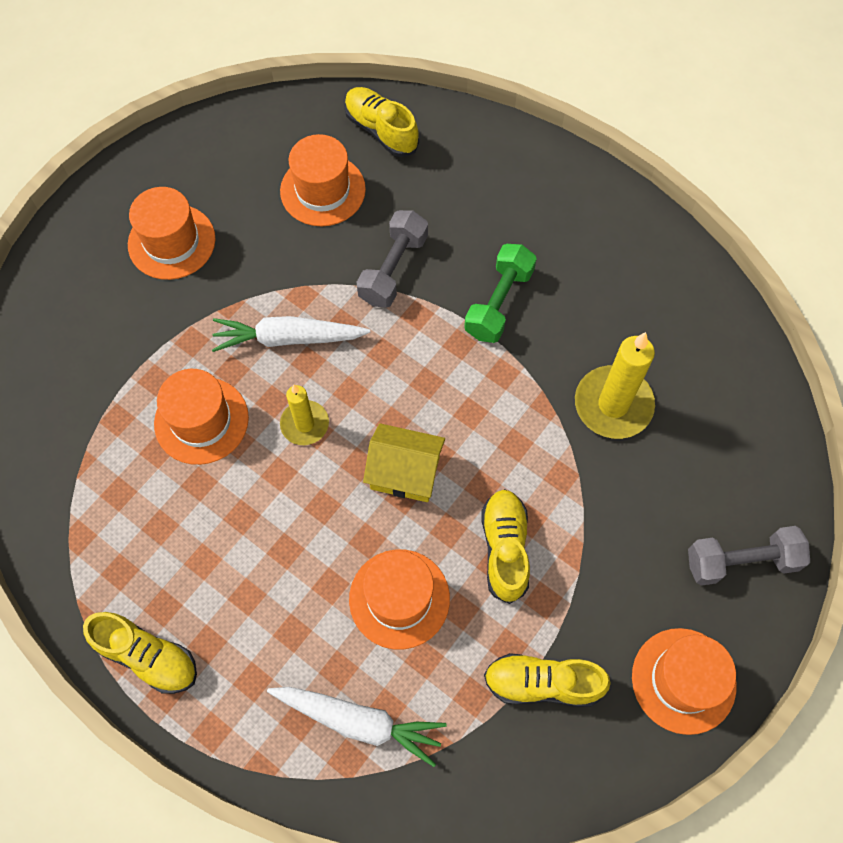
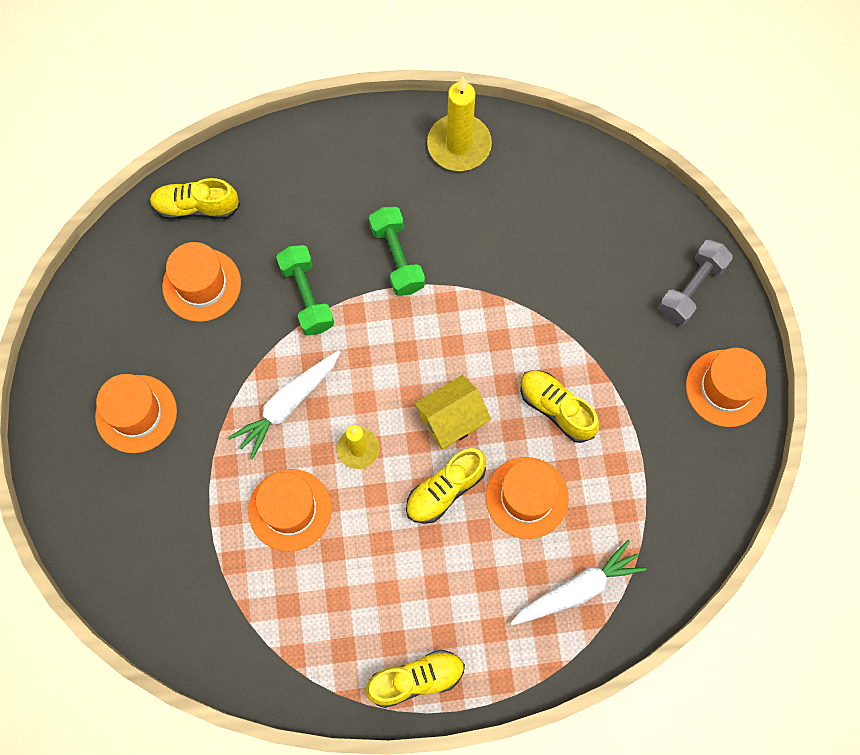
camera: 45 degrees left, 5 degrees up
(393, 269) = (307, 296): grey dumbbell -> green dumbbell
(542, 683) = (654, 465): yellow shoe -> yellow shoe (445, 490)
(613, 404) = (530, 260): yellow candle -> yellow candle (459, 145)

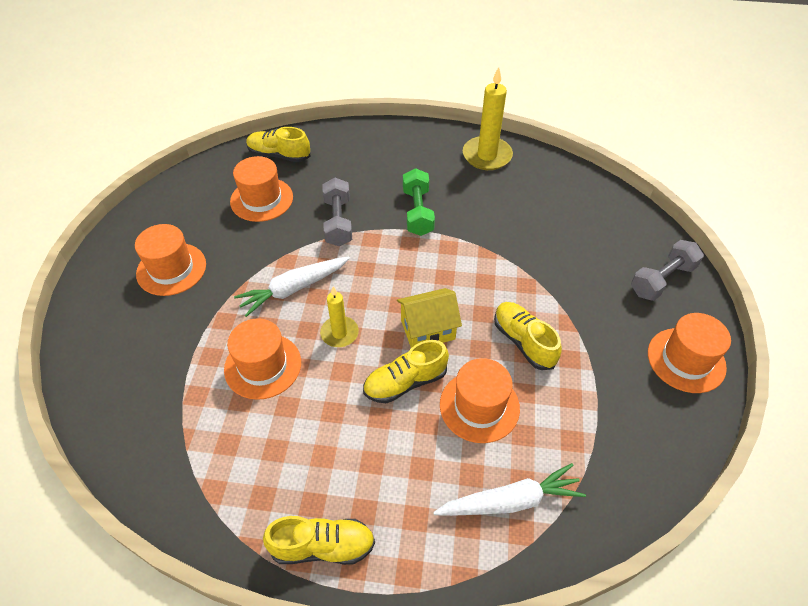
camera: 15 degrees right, 20 degrees down
(307, 296) = (338, 222): green dumbbell -> grey dumbbell

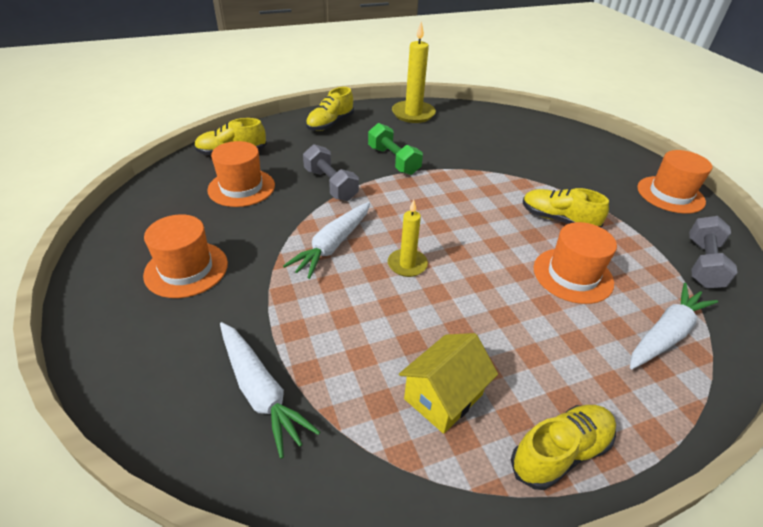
camera: 30 degrees left, 10 degrees down
(157, 395) = (260, 391): none -> white carrot
(263, 366) = (357, 317): orange hat -> none
(405, 382) = (499, 280): yellow shoe -> yellow shoe (330, 124)
(428, 330) = (479, 236): yellow house -> yellow house (443, 397)
(662, 280) = (605, 154): grey dumbbell -> grey dumbbell (702, 263)

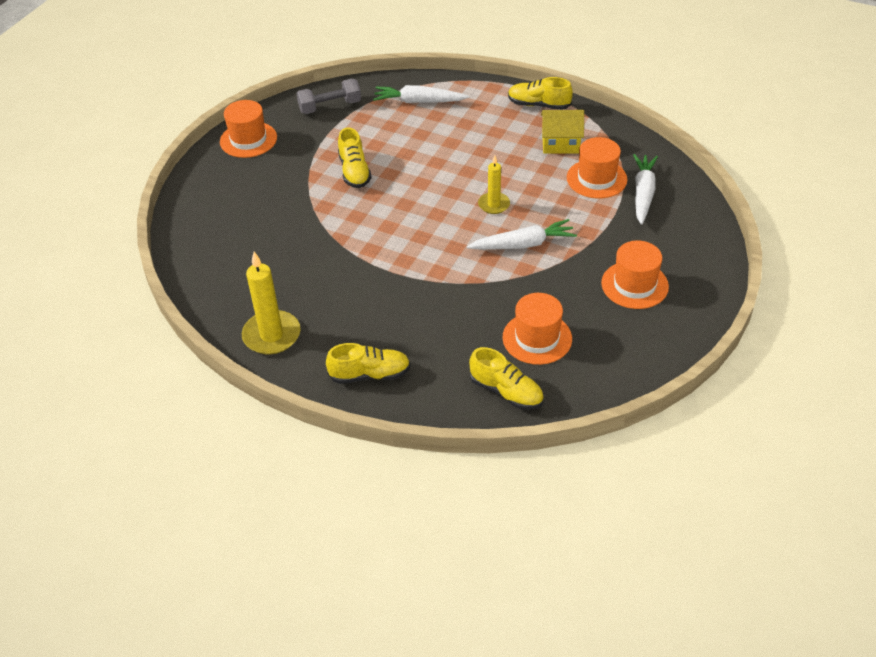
camera: 130 degrees left, 5 degrees up
(330, 185) = (464, 296): grey dumbbell -> none
(393, 160) = (381, 288): green dumbbell -> none
(572, 275) = (411, 144): orange hat -> orange hat (596, 179)

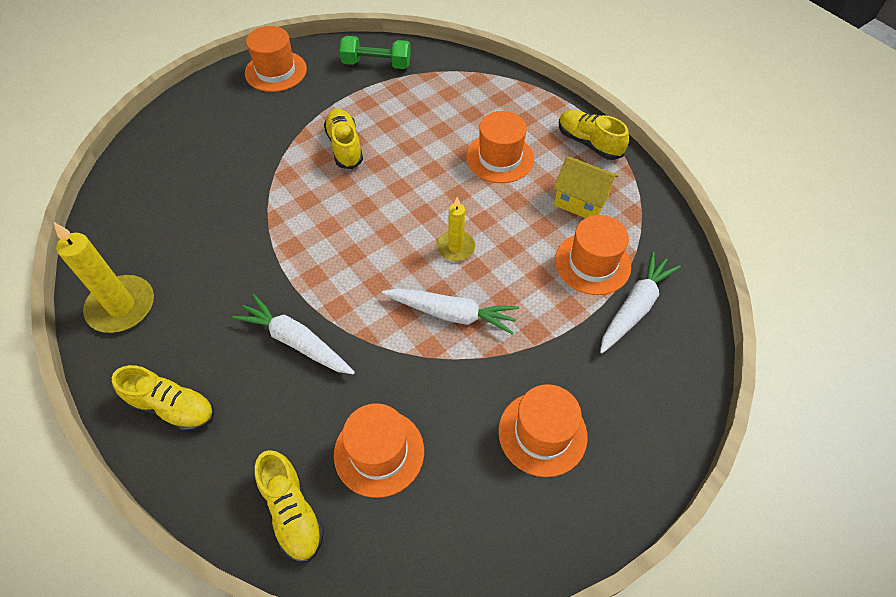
camera: 25 degrees right, 10 degrees up
(330, 106) = (376, 64): grey dumbbell -> green dumbbell
(354, 171) = (345, 147): yellow shoe -> yellow shoe turned 150 degrees clockwise
(419, 101) = (466, 91): white carrot -> white carrot (296, 342)
(481, 137) = (499, 158): none -> orange hat

